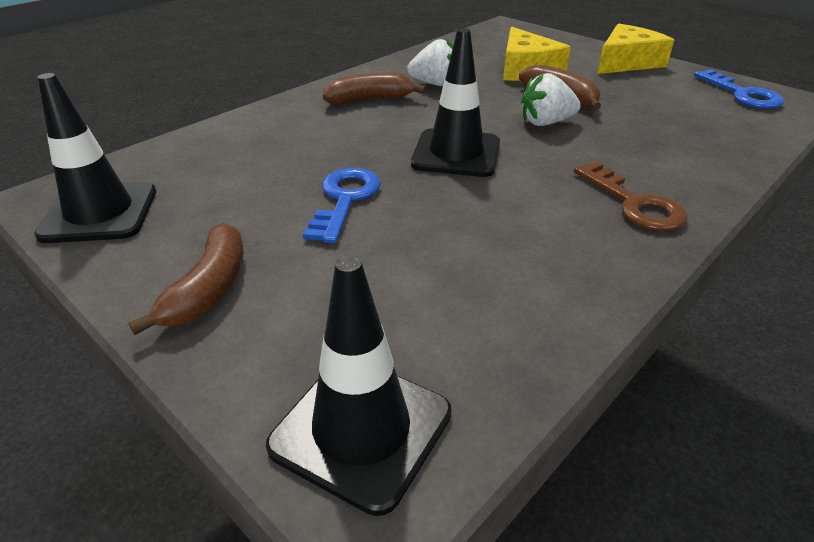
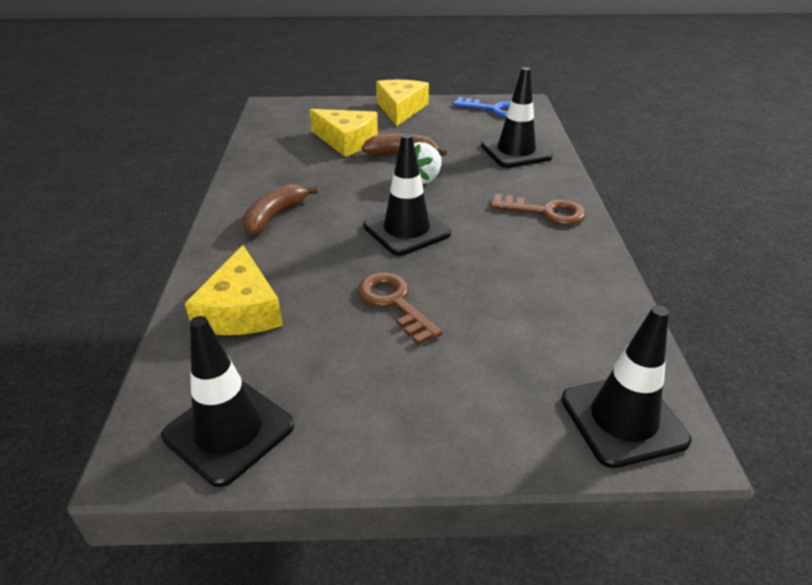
camera: 45 degrees left, 0 degrees up
(209, 289) = (419, 417): brown banana -> none
(238, 147) = (241, 310): none -> yellow cheese
(345, 200) = (394, 303): blue key -> brown key
(435, 84) = (302, 181): white strawberry -> none
(699, 138) = (515, 151): none -> black traffic cone

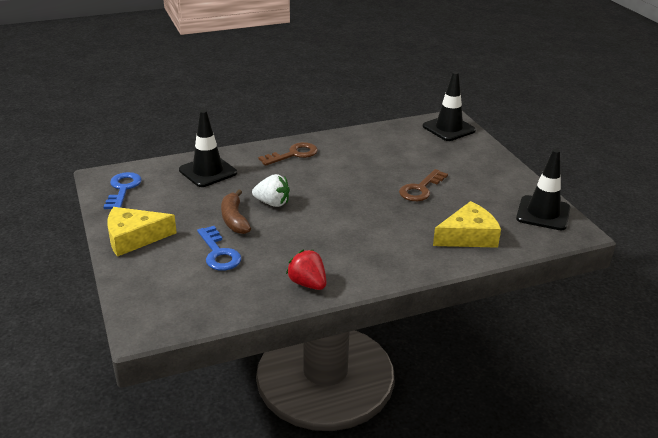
camera: 110 degrees left, 5 degrees down
(257, 175) = (308, 284): none -> red strawberry
(274, 216) = (364, 255): brown banana -> none
(346, 141) = (219, 253): yellow cheese -> blue key
(406, 230) = (345, 198): black traffic cone -> none
(545, 212) = (293, 154): brown key -> brown key turned 60 degrees clockwise

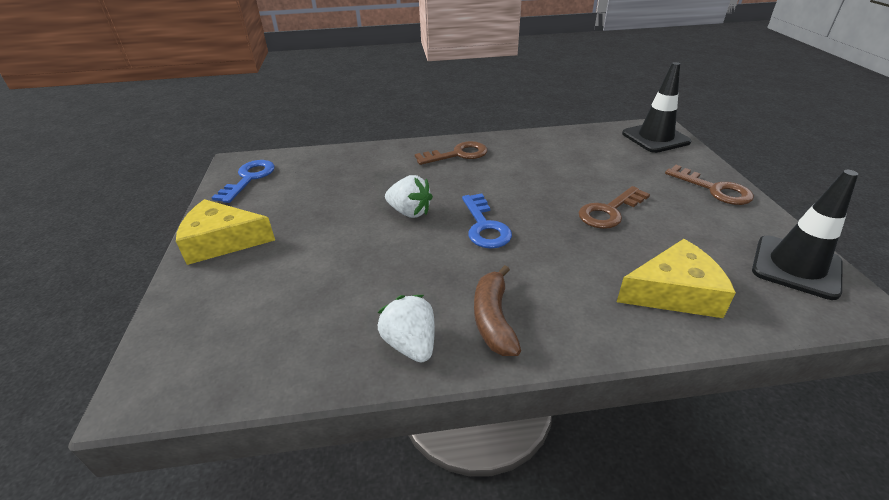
camera: 15 degrees right, 5 degrees up
(208, 171) = (352, 166): black traffic cone -> none
(219, 253) = (311, 276): blue key -> blue key (484, 226)
(234, 219) = (353, 229): brown banana -> brown banana (493, 319)
(308, 284) = (411, 344): red strawberry -> white strawberry
(493, 166) = (714, 189): none -> brown key

